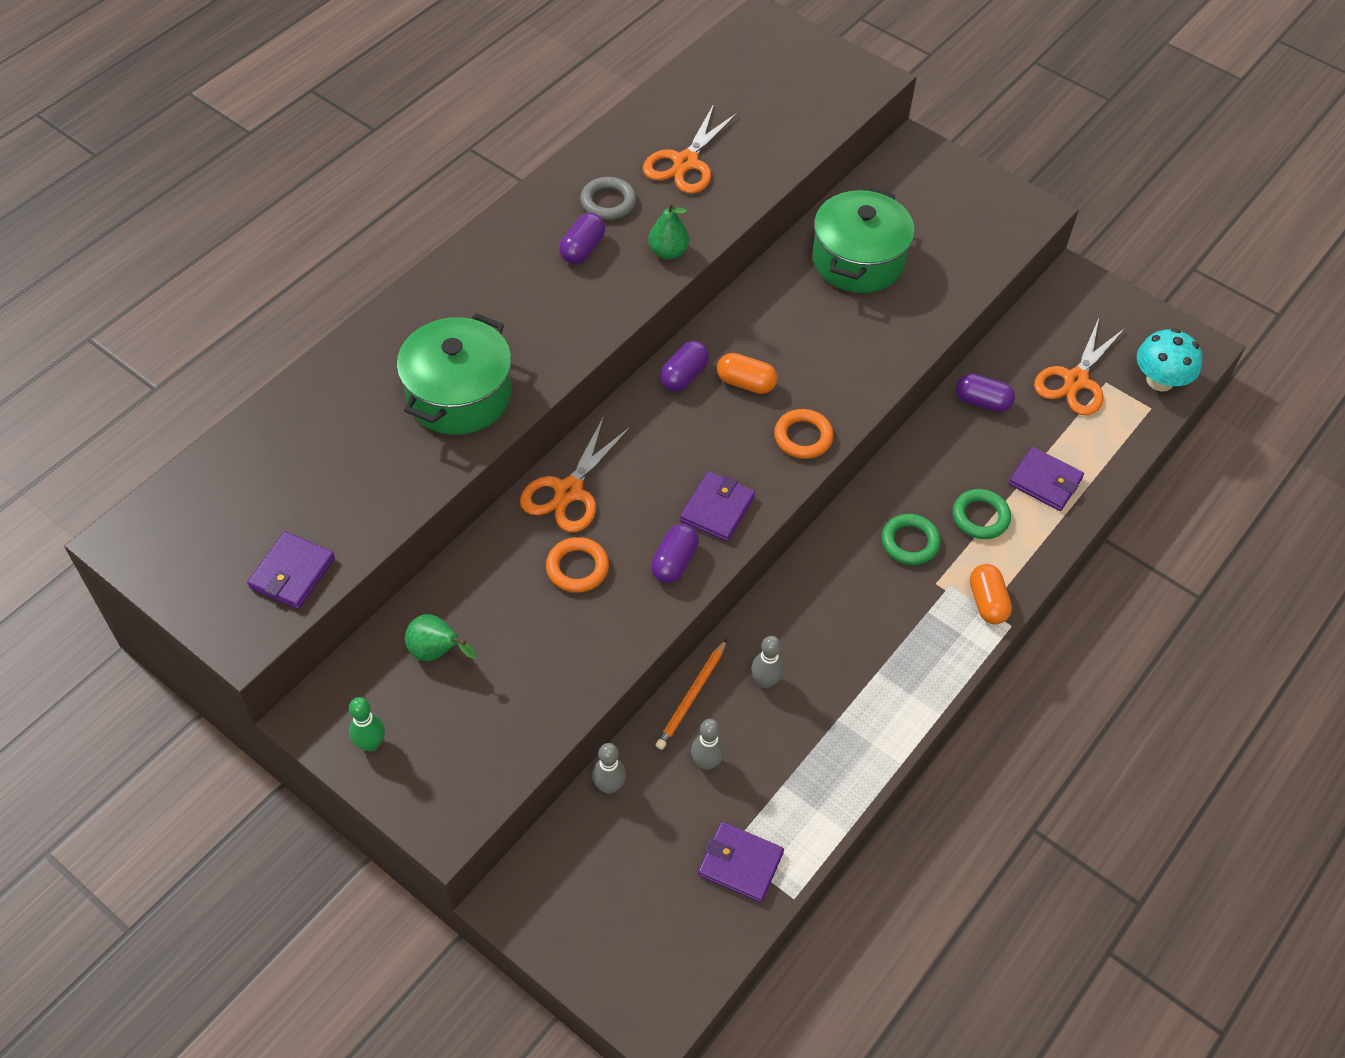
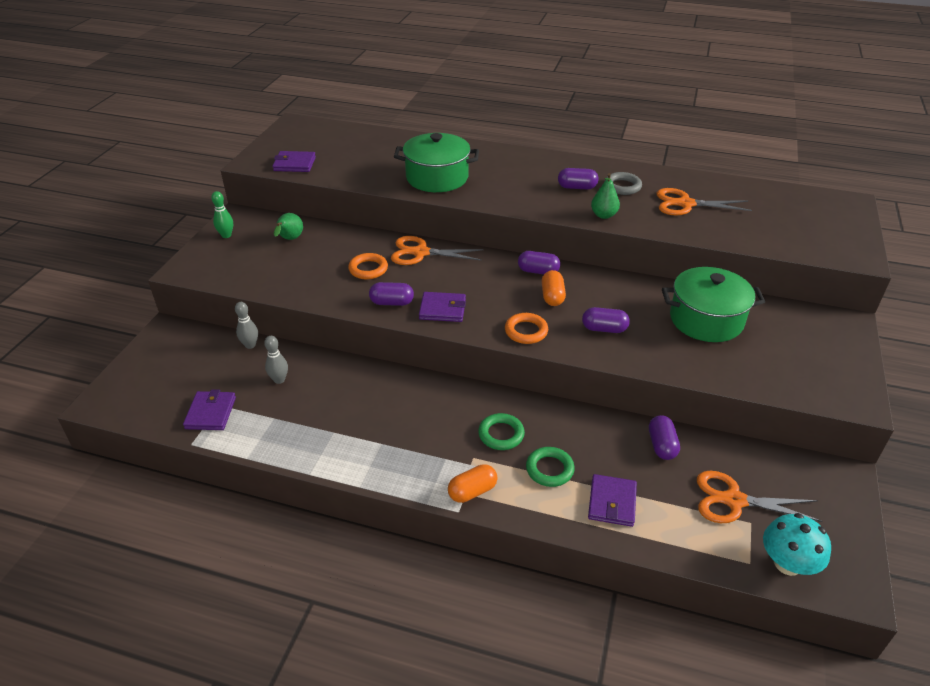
camera: 70 degrees right, 15 degrees down
(692, 697) = (324, 362): orange pencil -> none
(765, 681) = (349, 390): grey bowling pin -> none
(832, 360) = (604, 329): none -> purple capsule

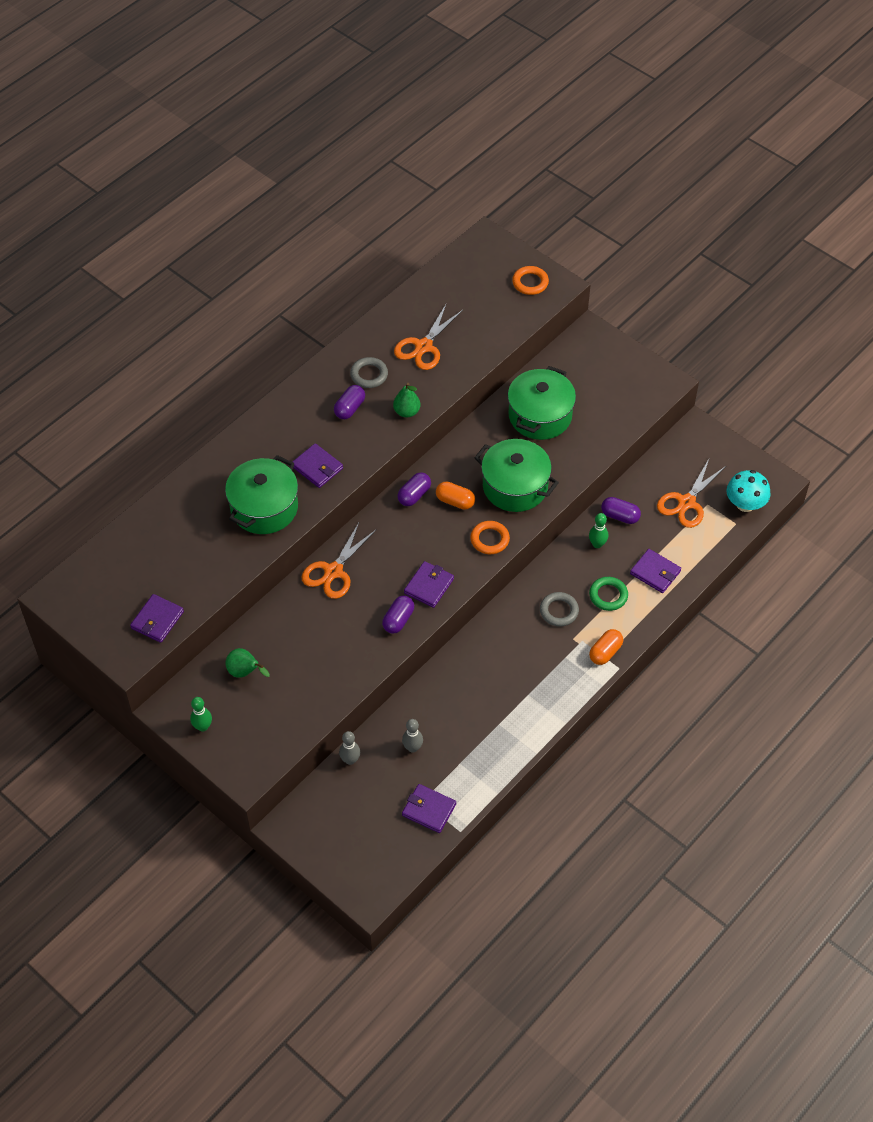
camera: 65 degrees left, 15 degrees up
(368, 269) = (336, 622): orange ring -> orange ring (530, 282)
(472, 491) = (605, 652): orange capsule -> orange capsule turned 45 degrees clockwise
(499, 189) = (317, 467): none -> purple wallet
(501, 434) = (559, 611): green ring -> grey ring
(604, 329) = (515, 486): purple capsule -> green pot
(609, 438) = (597, 544): none -> green bowling pin

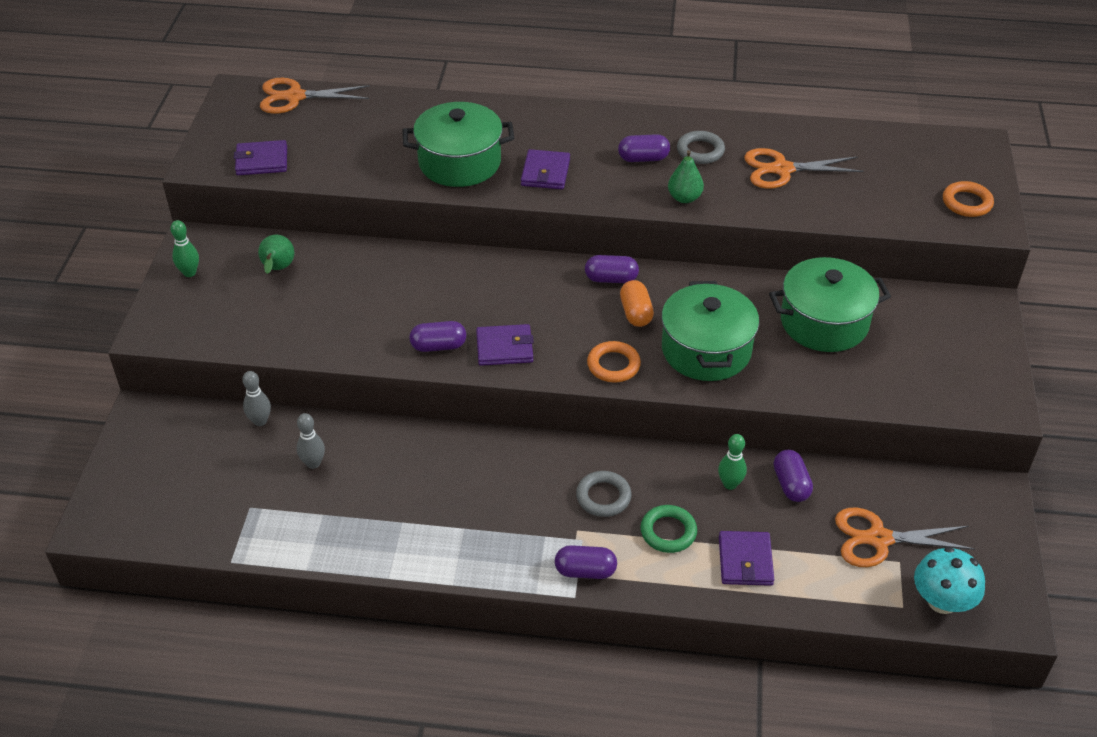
camera: 55 degrees right, 10 degrees down
(333, 572) = (455, 269): orange scissors -> orange scissors (294, 97)
(429, 810) = (241, 519): purple wallet -> none
(605, 652) = (585, 571): orange capsule -> purple capsule

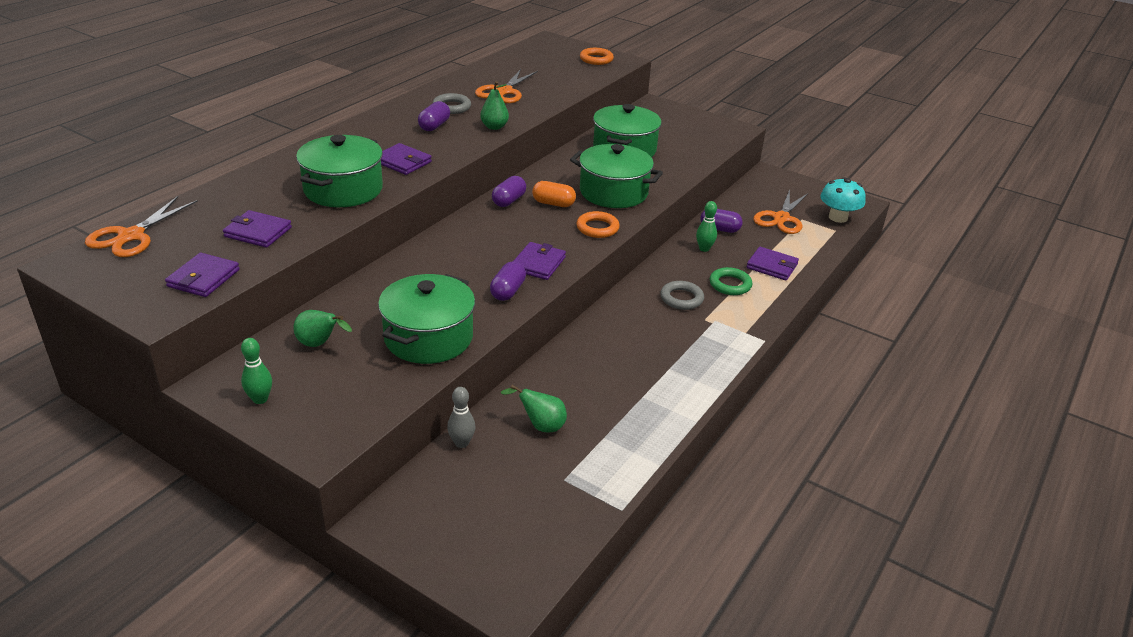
camera: 65 degrees left, 10 degrees down
(313, 463) = (540, 426): grey bowling pin -> green pear
(328, 327) = (428, 338): none -> green pot
(349, 152) = (258, 232): none -> purple wallet
(585, 571) = (744, 328): purple capsule -> none

